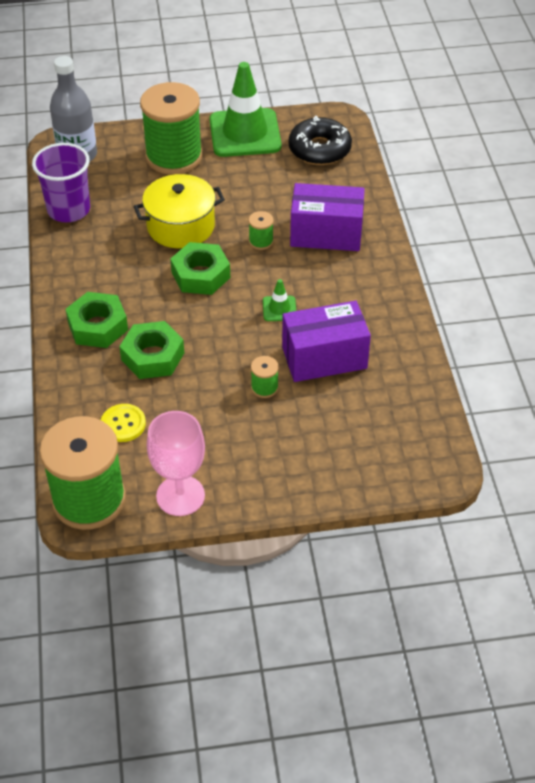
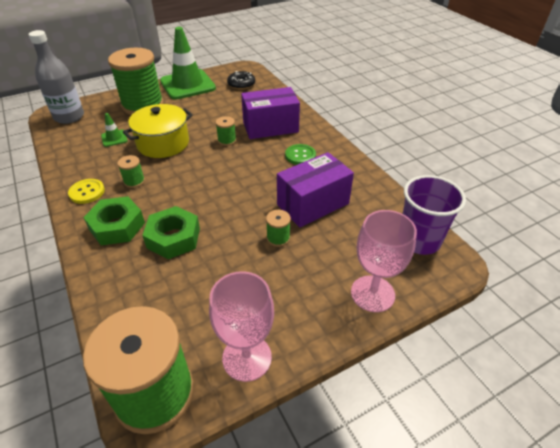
camera: 20 degrees left, 5 degrees down
(69, 210) = (70, 150): purple cup -> purple cup (419, 240)
(123, 424) = (166, 303): yellow button -> yellow button (87, 192)
(131, 273) = (134, 181): none -> green spool
(200, 275) = (191, 170): green nut -> none
(279, 309) = (261, 179): green traffic cone -> green traffic cone (114, 138)
(319, 149) = (241, 84): black donut -> black donut, size x0.65
(333, 474) = (372, 293): none -> pink goblet
(343, 287) = (300, 155): none -> green button

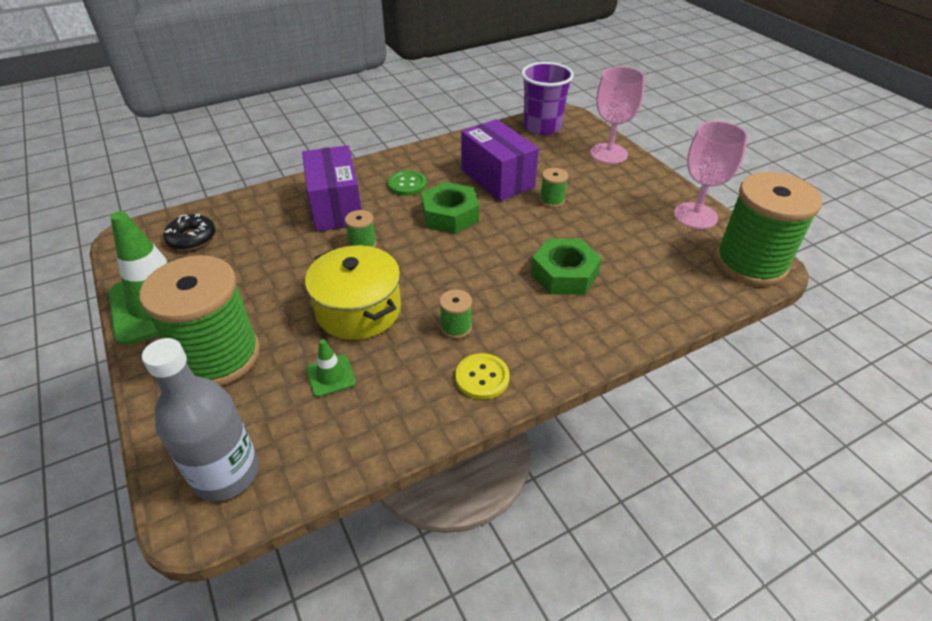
camera: 90 degrees left, 0 degrees up
(117, 226) = (552, 328): green nut -> green nut (450, 215)

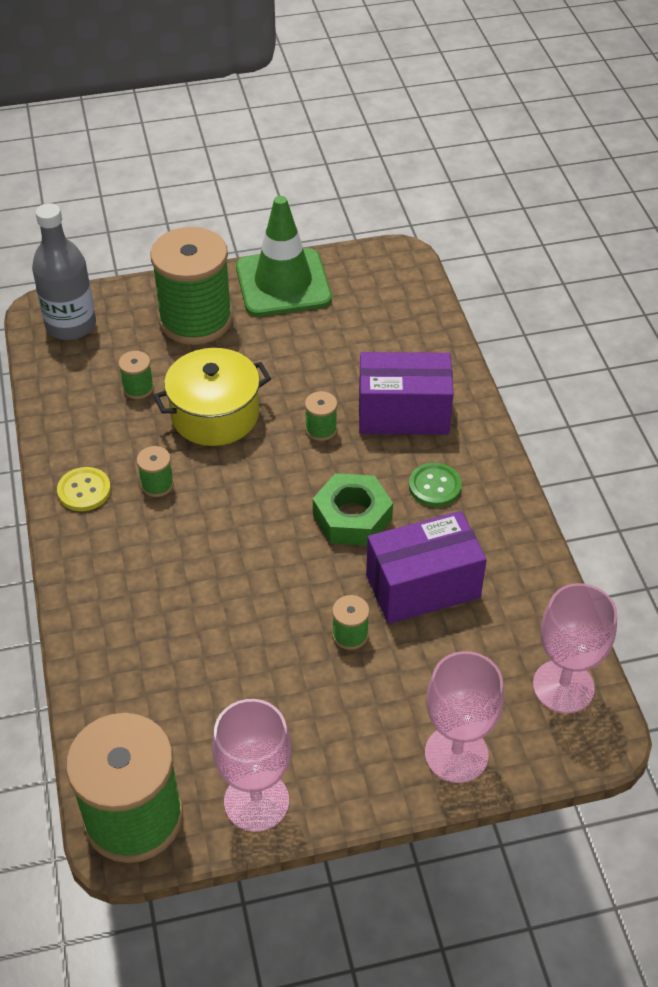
camera: 105 degrees right, 5 degrees up
(192, 238) = (380, 299): black donut -> none
(331, 376) = (138, 388): green traffic cone -> green spool
(542, 127) = (563, 686): purple cup -> pink goblet
(564, 274) = (198, 600): green nut -> none

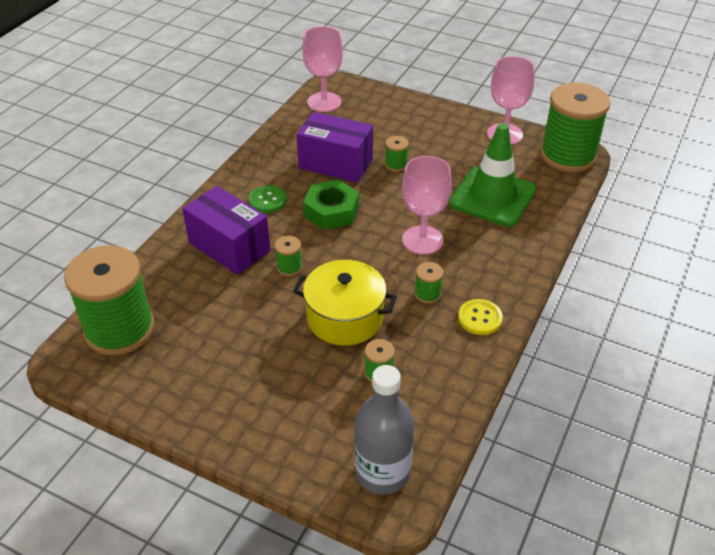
camera: 140 degrees left, 5 degrees down
(196, 320) = (279, 406): green spool -> green spool (119, 329)
(283, 283) = (176, 396): green traffic cone -> green traffic cone (492, 197)
(456, 754) = (399, 106): pink goblet -> pink goblet (422, 240)

